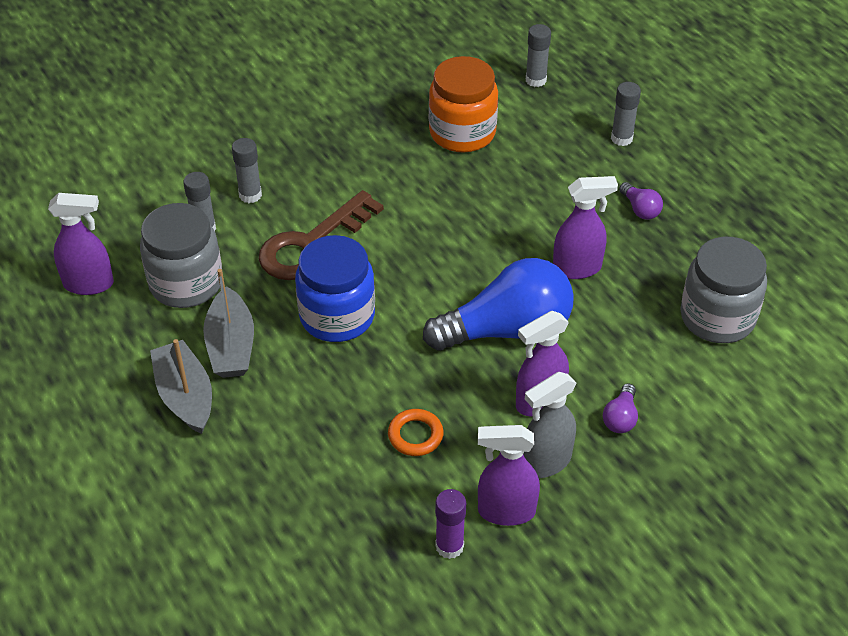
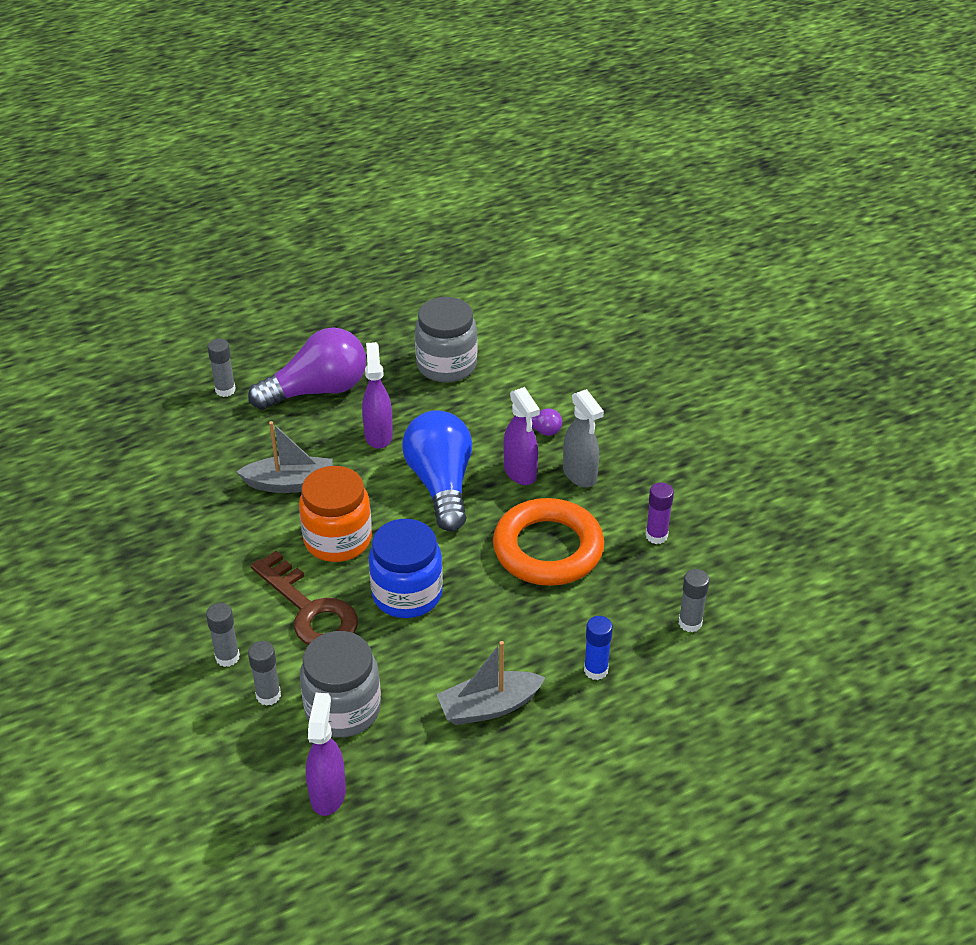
camera: 85 degrees left, 5 degrees down
(231, 346) = (431, 672): grey boat -> grey boat (290, 484)
(233, 488) = (596, 670): none -> blue glue stick
(415, 435) = (548, 549): orange ring -> orange ring, size x2.36
(462, 133) = (183, 492): orange jar -> orange jar (338, 540)
(505, 511) = (625, 501): purple spray bottle -> none
(536, 80) = (124, 435): grey glue stick -> grey glue stick (690, 623)
(640, 209) = (317, 390): purple light bulb -> purple light bulb, size x2.46

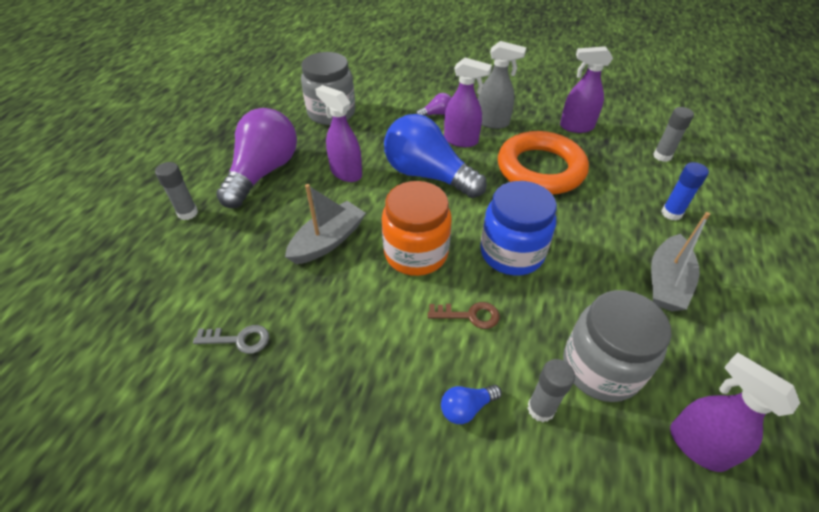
camera: 45 degrees left, 5 degrees up
(154, 510) = (239, 339): none -> grey key
(227, 657) = (466, 408): grey glue stick -> blue light bulb
(310, 610) = (469, 315): brown key -> brown key, size x0.50
(656, 536) = (576, 127): purple glue stick -> purple spray bottle

